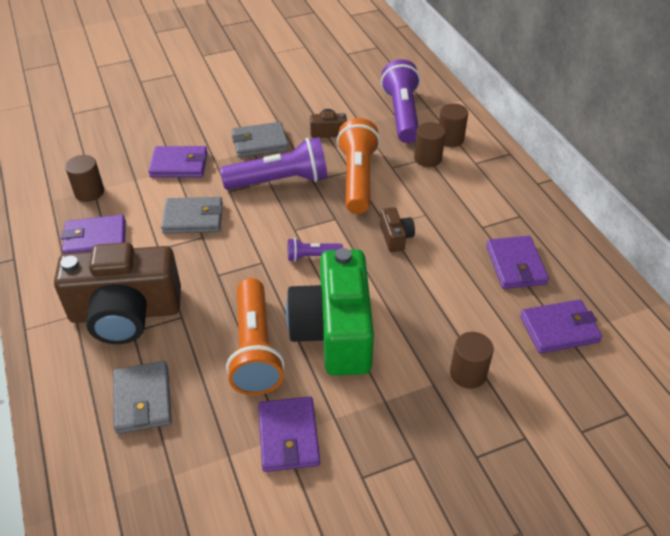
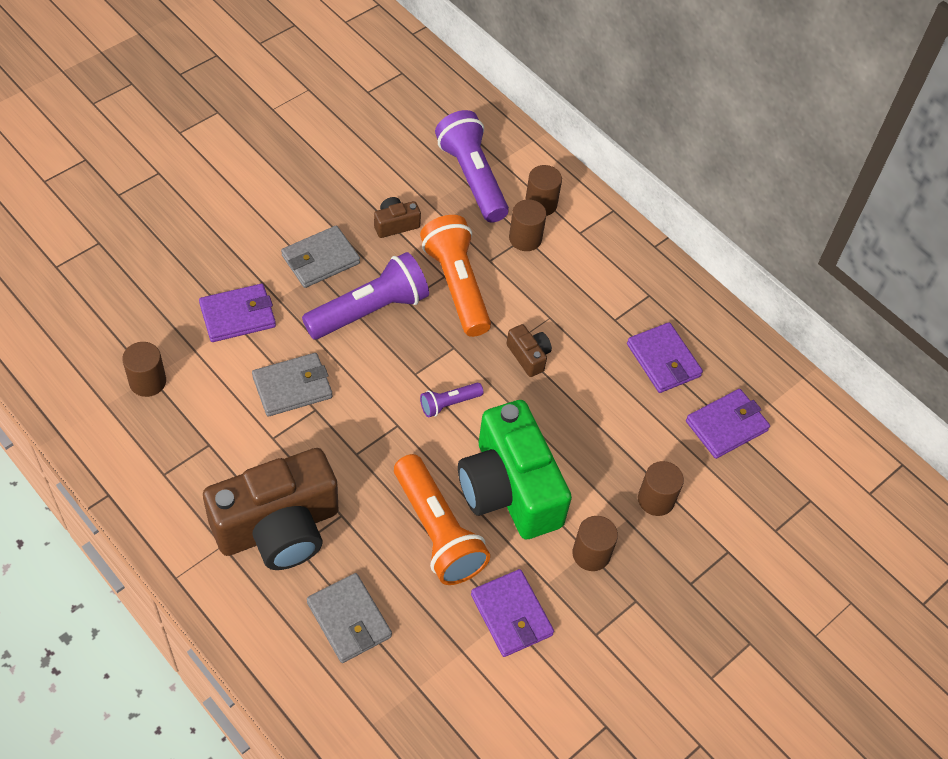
camera: 25 degrees left, 10 degrees up
(95, 239) = (192, 444): purple wallet -> none
(387, 404) = (591, 554): none -> brown cylinder

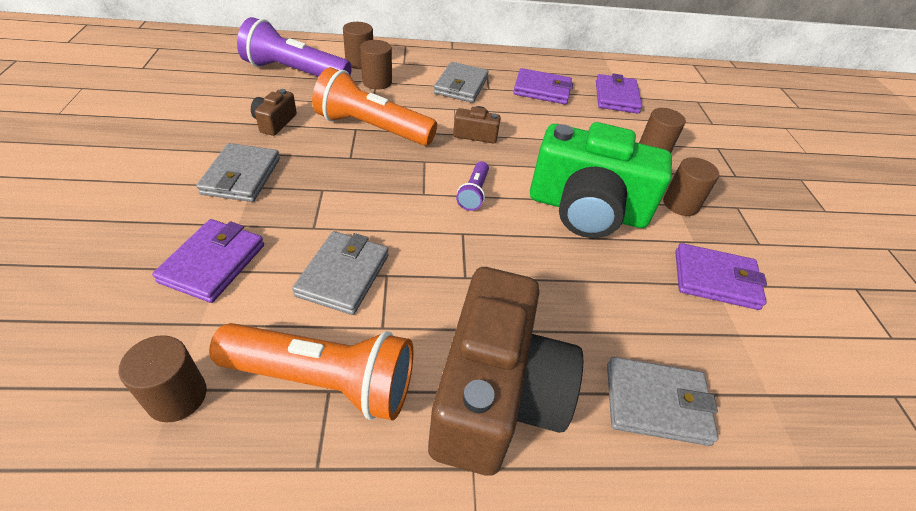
camera: 50 degrees left, 10 degrees down
(370, 310) = (331, 180): purple flashlight -> none
(437, 531) = (596, 274): orange flashlight -> orange flashlight (324, 380)
(593, 297) = (461, 86): none -> grey wallet

